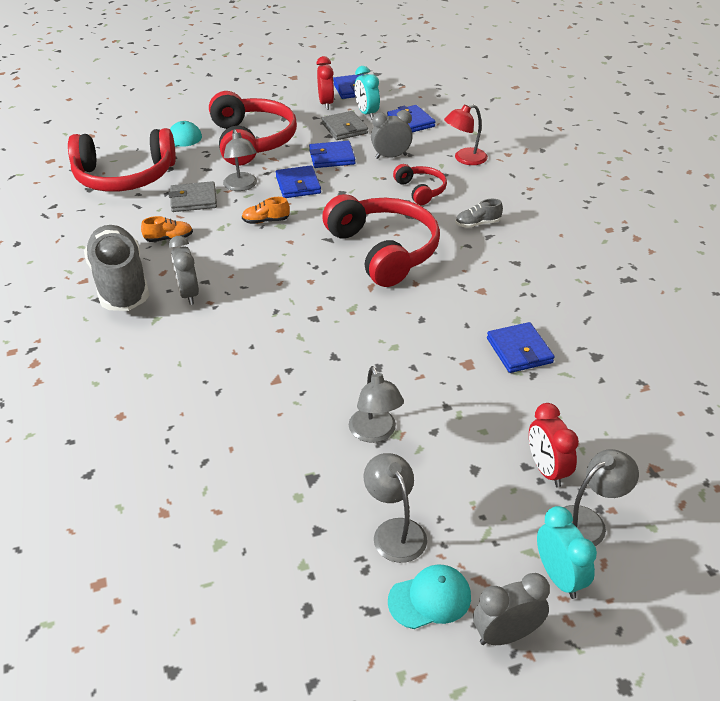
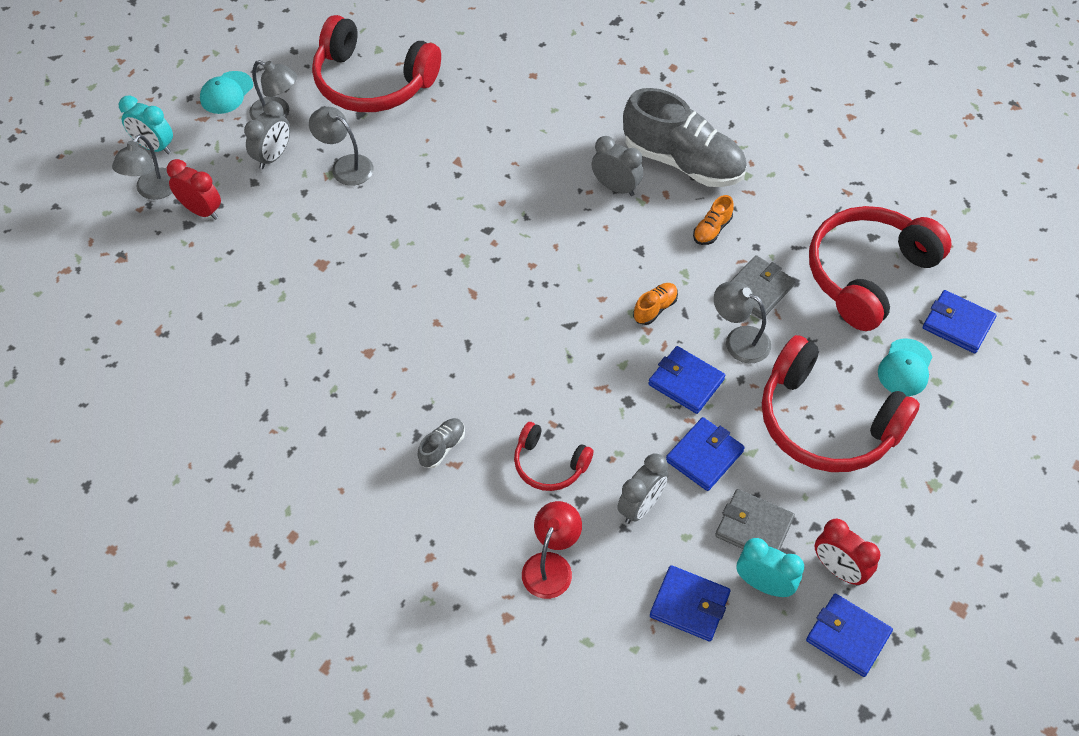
camera: 140 degrees right, 15 degrees up
(384, 250) = (502, 345): red headphones -> red headphones (372, 82)
(506, 634) = (169, 100): grey clock -> grey clock (273, 157)
(519, 350) = (287, 303): blue wallet -> blue wallet (957, 324)

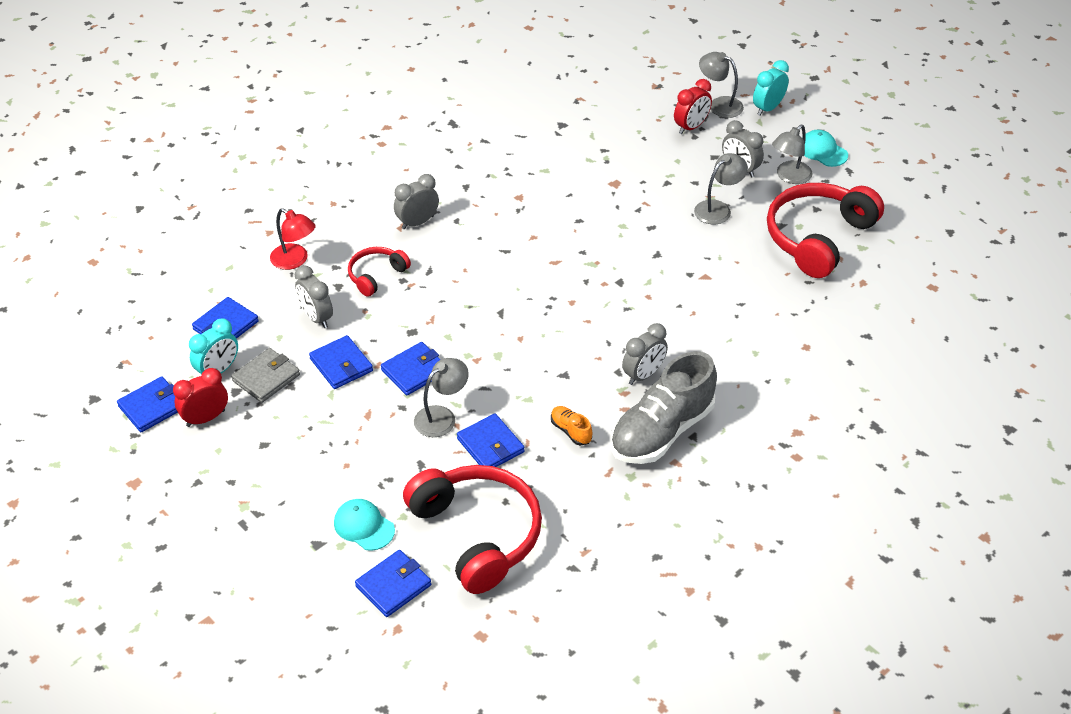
camera: 105 degrees right, 10 degrees down
(442, 447) = (417, 222): grey shoe -> grey clock
(655, 308) = (496, 369): orange shoe -> none
(758, 289) = (490, 445): grey wallet -> blue wallet
(826, 422) = (335, 451): red headphones -> none

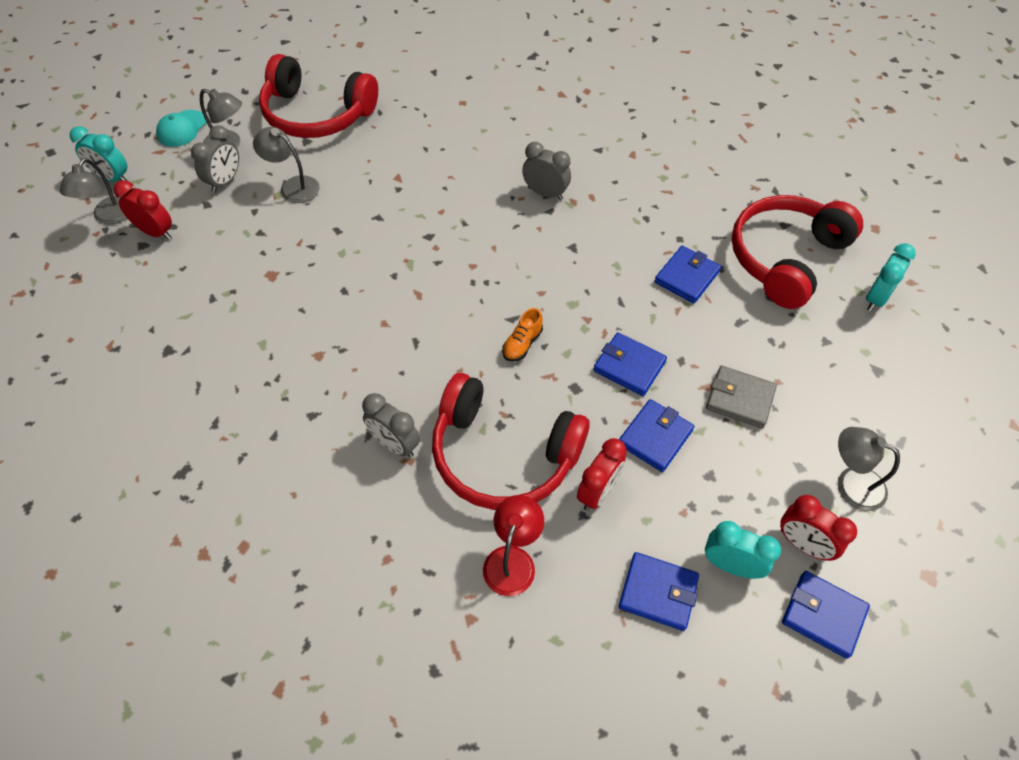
camera: 110 degrees left, 10 degrees up
(266, 378) = (712, 506): grey wallet -> grey wallet (739, 399)
(316, 317) = (597, 492): grey clock -> red clock
(364, 526) = (834, 341): turquoise cap -> none
(376, 275) = (503, 455): red headphones -> red headphones, size x1.97
(393, 585) = (875, 298): blue wallet -> turquoise clock
(442, 416) = (674, 324): grey lamp -> grey lamp (850, 484)
(571, 431) = (637, 226): orange shoe -> orange shoe (522, 344)
(661, 431) = (604, 169): grey shoe -> none

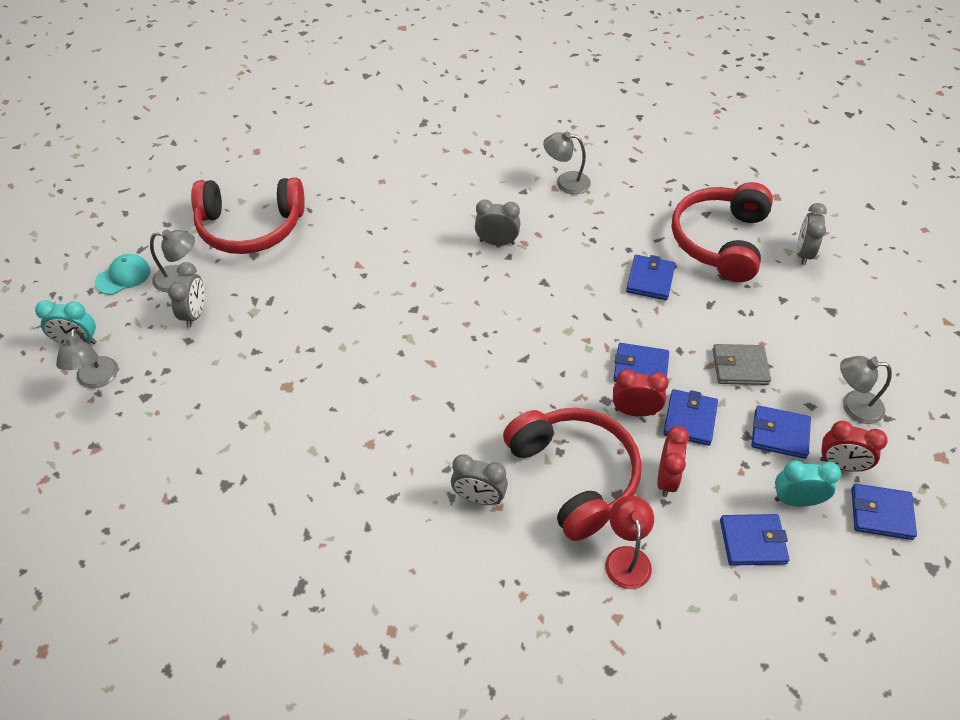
camera: 20 degrees left, 5 degrees down
(155, 232) = (152, 381): red clock -> red clock (635, 411)
(182, 129) = (123, 276): turquoise cap -> turquoise cap turned 135 degrees counterclockwise
(293, 186) = (264, 300): grey lamp -> grey lamp (565, 182)
(503, 455) = (575, 476): red headphones -> red headphones turned 120 degrees counterclockwise
(522, 344) = (543, 377): orange shoe -> none
(748, 486) = (779, 434): none -> blue wallet
(875, 298) = (803, 253): turquoise clock -> grey clock

